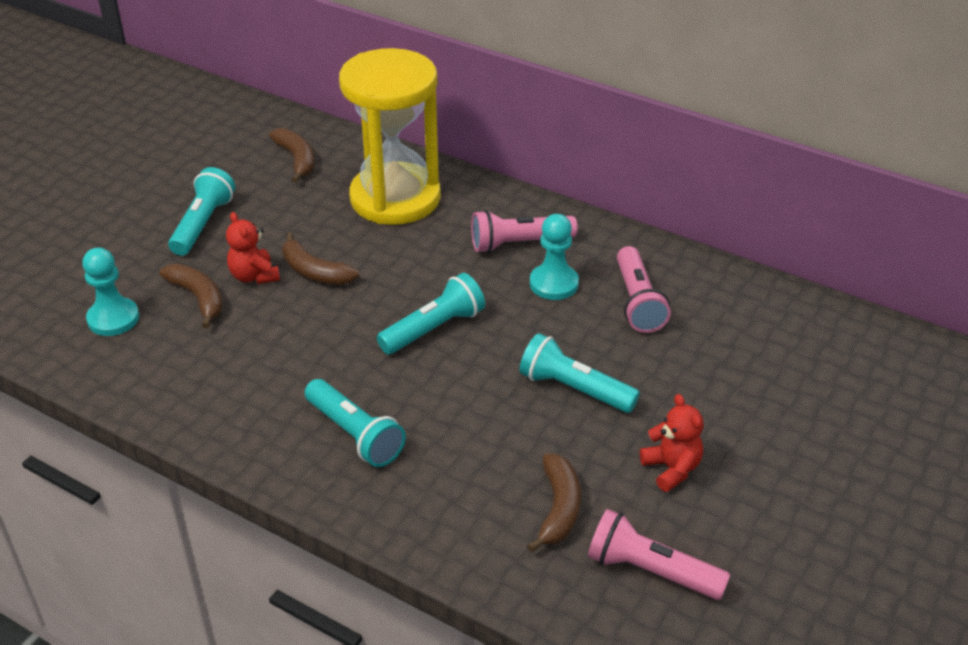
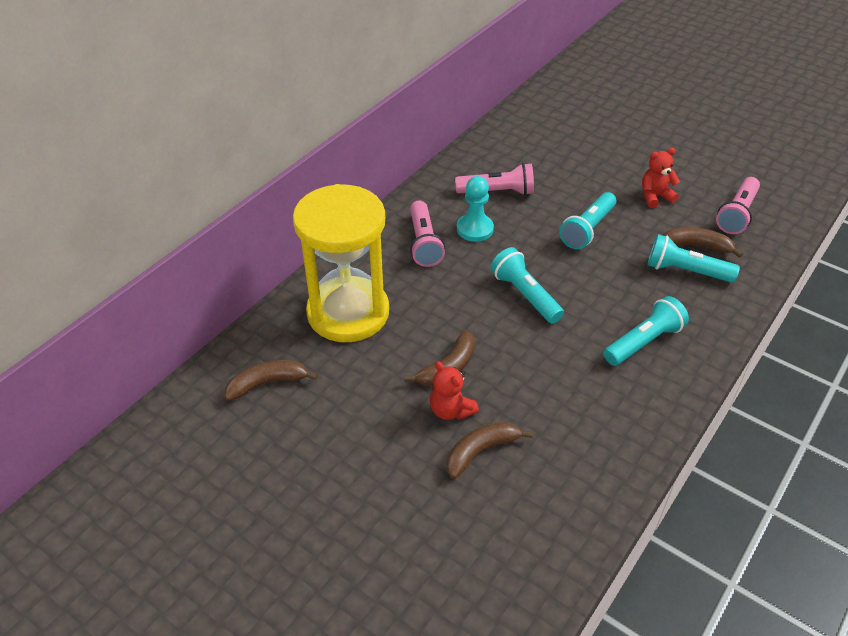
camera: 85 degrees left, 5 degrees up
(113, 319) = (508, 519): turquoise pawn -> none
(203, 224) = (364, 455): turquoise flashlight -> turquoise flashlight (686, 271)
(254, 276) = (451, 410): red teddy bear -> red teddy bear turned 75 degrees clockwise

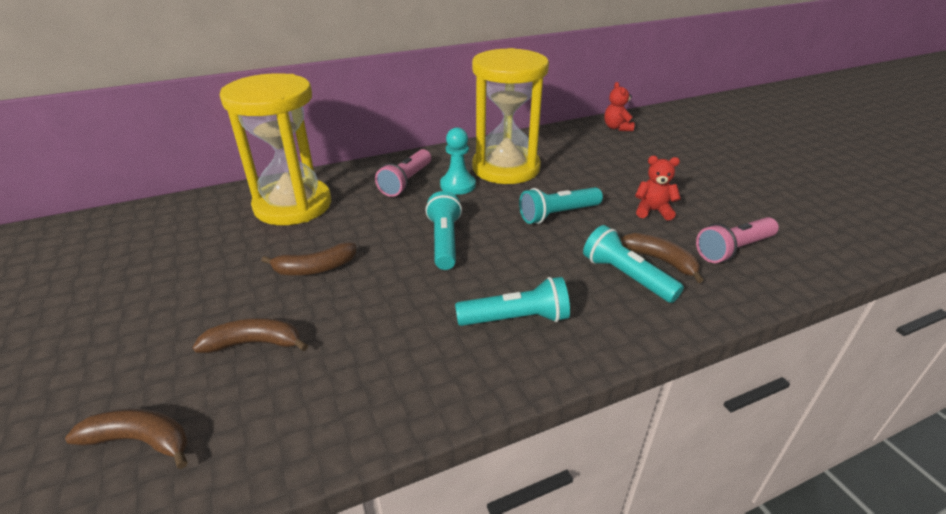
camera: 30 degrees right, 10 degrees down
(267, 383) = (178, 227): brown banana -> brown banana (141, 440)
(451, 410) = (274, 300): red teddy bear -> red teddy bear (617, 128)
(497, 192) = (506, 168): pink flashlight -> yellow hourglass

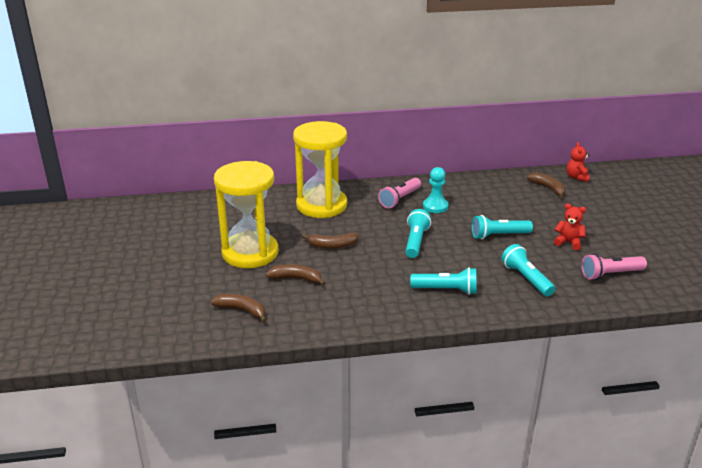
camera: 15 degrees right, 5 degrees down
(506, 168) = (474, 198): yellow hourglass -> yellow hourglass (250, 253)
(660, 260) = (554, 273): brown banana -> brown banana (548, 188)

